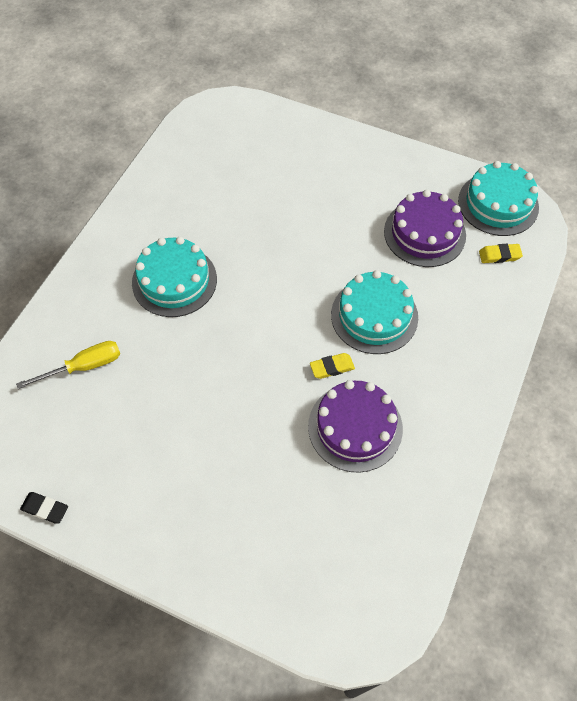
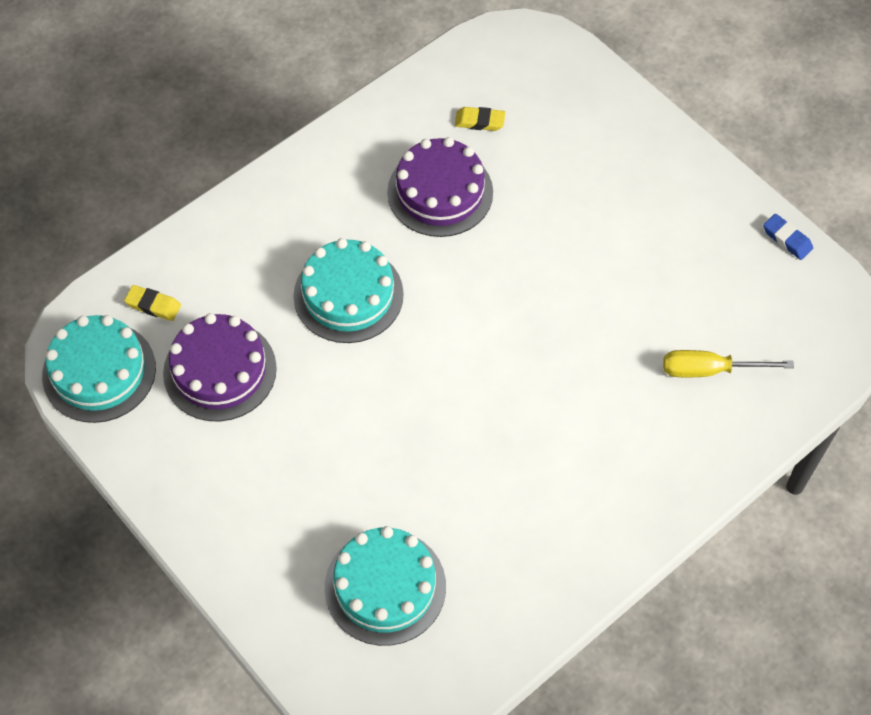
camera: 155 degrees left, 0 degrees up
(45, 509) = (787, 239): black eraser -> blue eraser
(174, 280) = (564, 436): turquoise cake -> turquoise cake (385, 586)
(332, 367) = (430, 258): yellow eraser -> yellow eraser (479, 121)

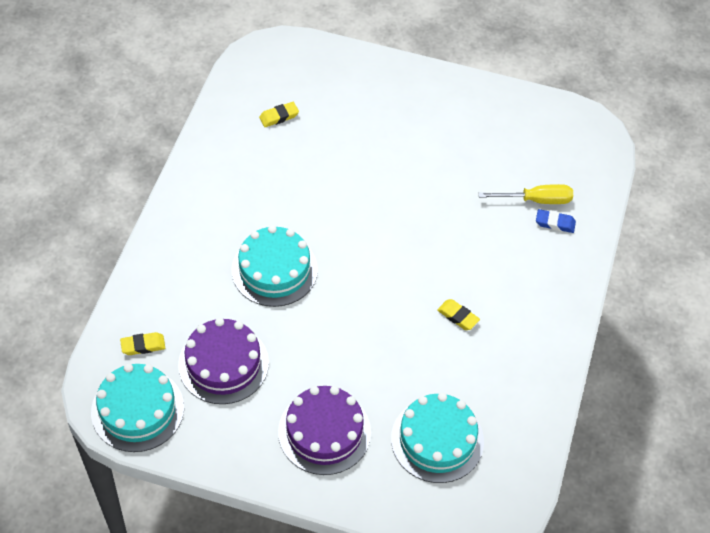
camera: 35 degrees left, 5 degrees down
(440, 192) = (286, 174): purple cake -> purple cake (324, 432)
(513, 458) = (458, 316): none -> yellow eraser
(709, 370) = (536, 200): yellow screwdriver -> yellow screwdriver turned 150 degrees counterclockwise
(787, 239) = (524, 98): blue eraser -> blue eraser (555, 223)

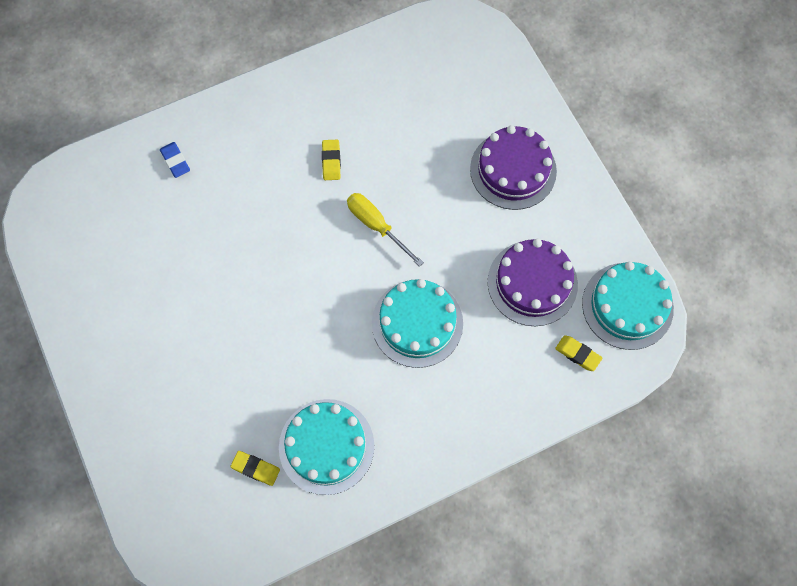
camera: 130 degrees left, 15 degrees up
(437, 440) = (445, 98): turquoise cake -> turquoise cake (326, 446)
(536, 200) = (163, 191): yellow screwdriver -> yellow screwdriver (376, 226)

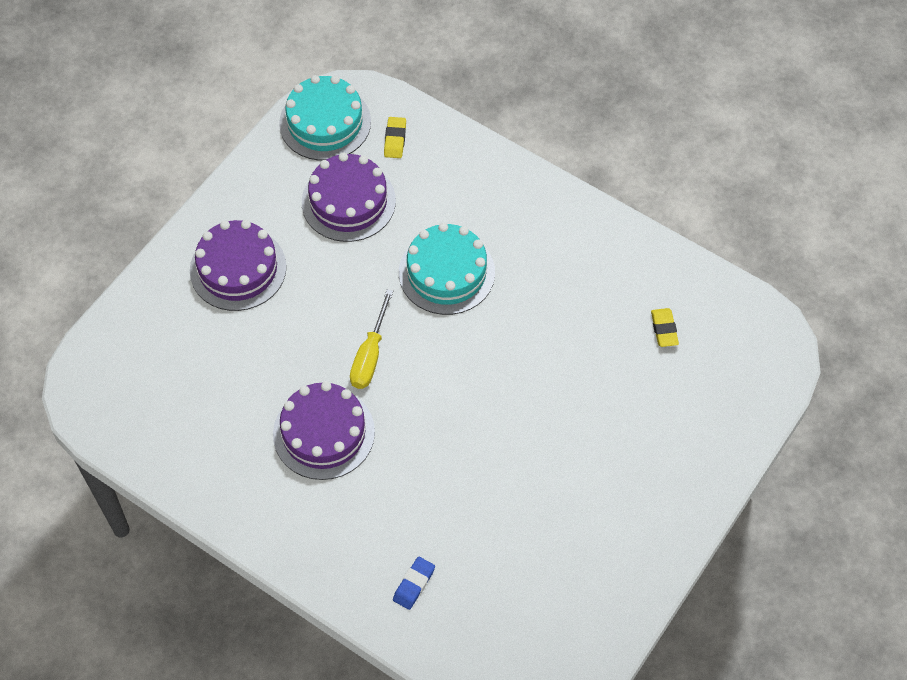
camera: 120 degrees left, 10 degrees down
(326, 446) = (606, 285): turquoise cake -> none
(331, 161) = (324, 433): yellow eraser -> purple cake

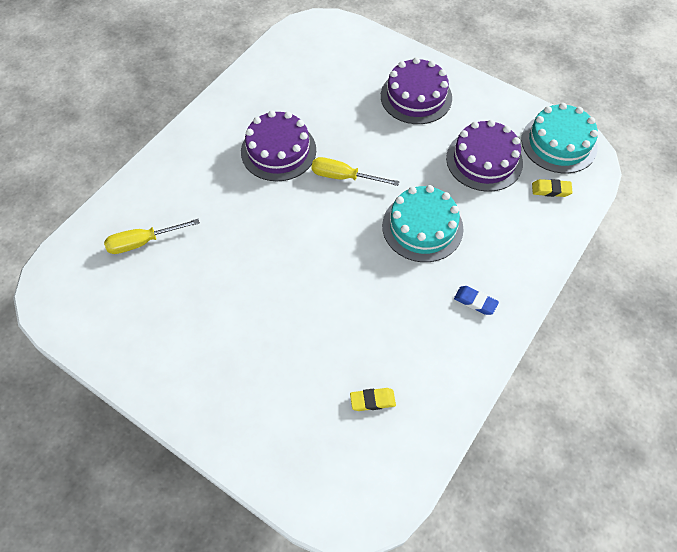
camera: 90 degrees right, 0 degrees up
(414, 584) = (150, 207): blue eraser -> blue eraser (475, 302)
(469, 586) = (143, 242): none -> yellow screwdriver

